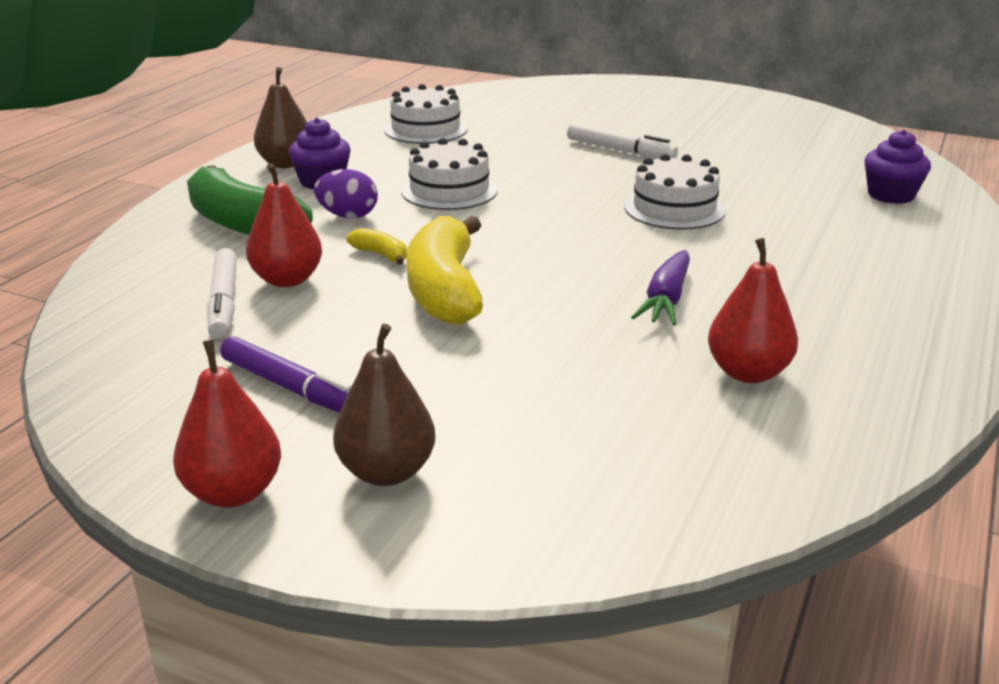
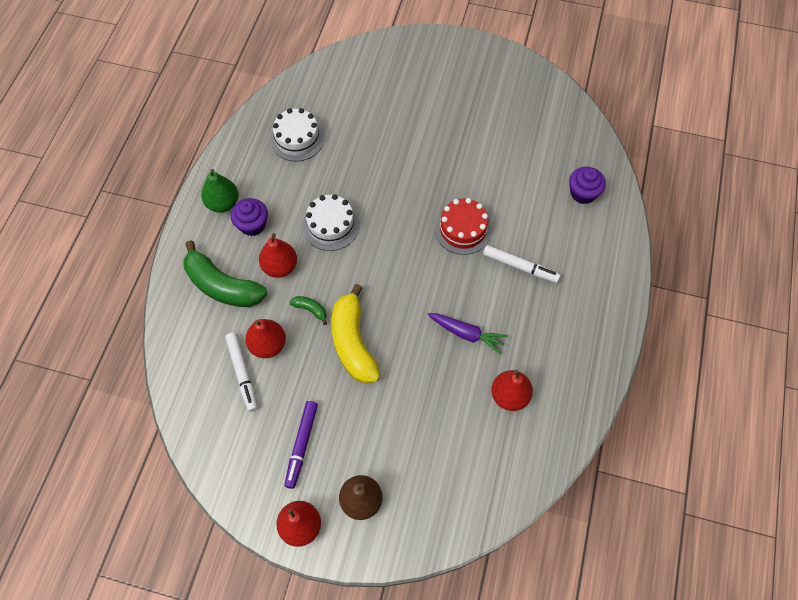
camera: 10 degrees left, 35 degrees up
(286, 164) = (223, 203): brown pear -> green pear
(292, 388) = (301, 445): purple marker -> purple marker turned 75 degrees clockwise
(348, 216) = (280, 267): purple egg -> red pear
(381, 255) = (310, 310): yellow banana -> green banana
(620, 151) = (424, 154): white marker -> white marker (520, 267)
(666, 300) = (466, 334): purple carrot -> purple carrot turned 75 degrees counterclockwise
(674, 209) = (463, 229): white cake -> red cake

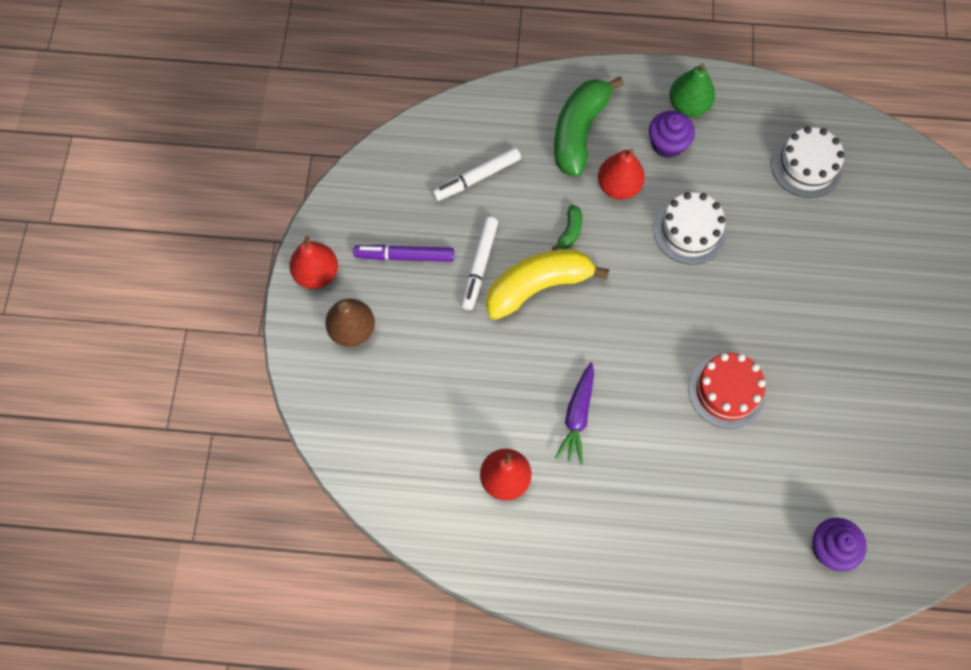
camera: 80 degrees right, 5 degrees up
(268, 345) = (516, 196): red pear -> none
(520, 267) = (689, 472): white marker -> white marker (479, 266)

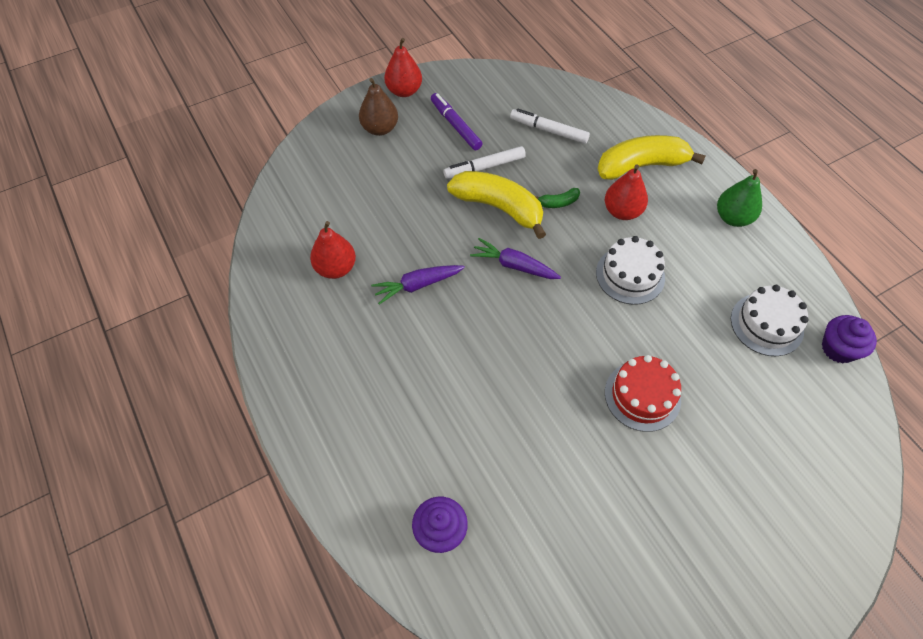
camera: 55 degrees right, 10 degrees down
(579, 132) = (641, 165): green banana -> yellow banana
(613, 318) = (514, 265): none -> purple carrot
(667, 144) = (687, 222): purple cupcake -> purple cupcake (838, 348)
(726, 391) = (518, 373): red cake -> red cake (642, 396)

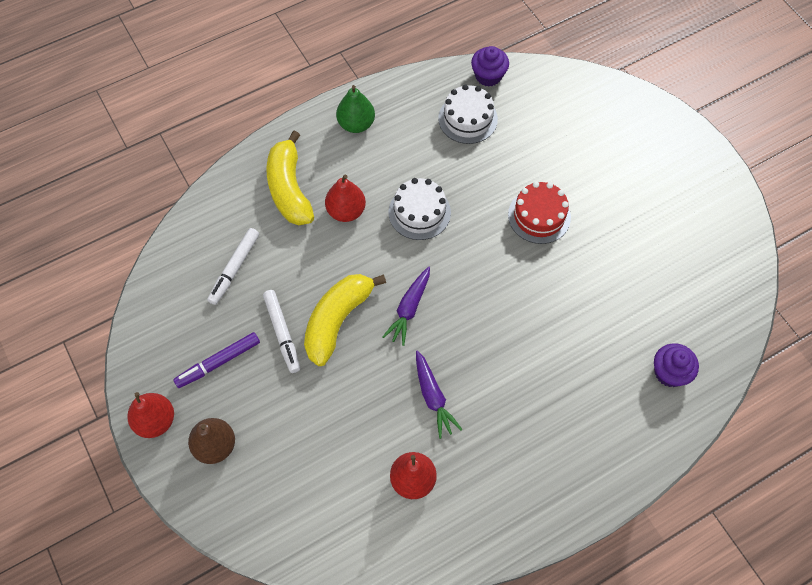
camera: 90 degrees left, 5 degrees up
(558, 202) = (333, 265): green banana -> none

